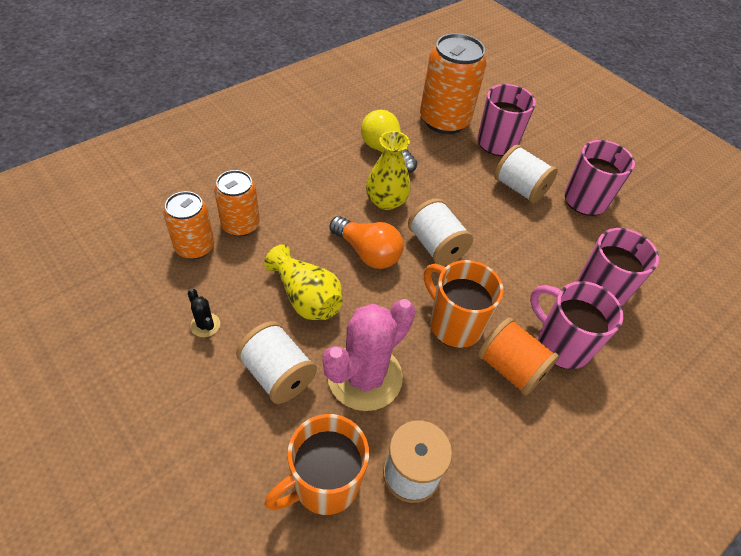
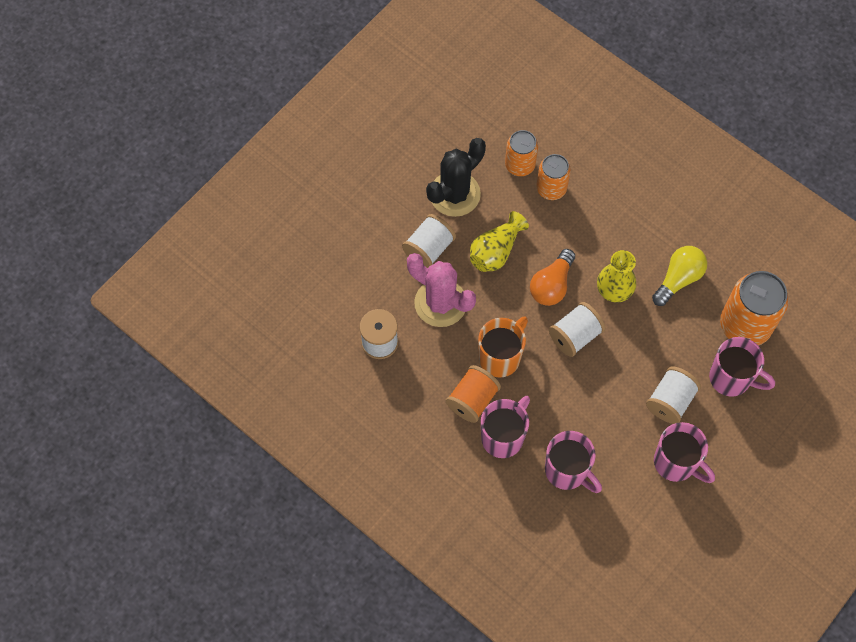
camera: 85 degrees right, 15 degrees up
(205, 325) = (454, 194): black cactus -> black cactus, size x2.48
(324, 483) = (362, 293): orange mug -> none

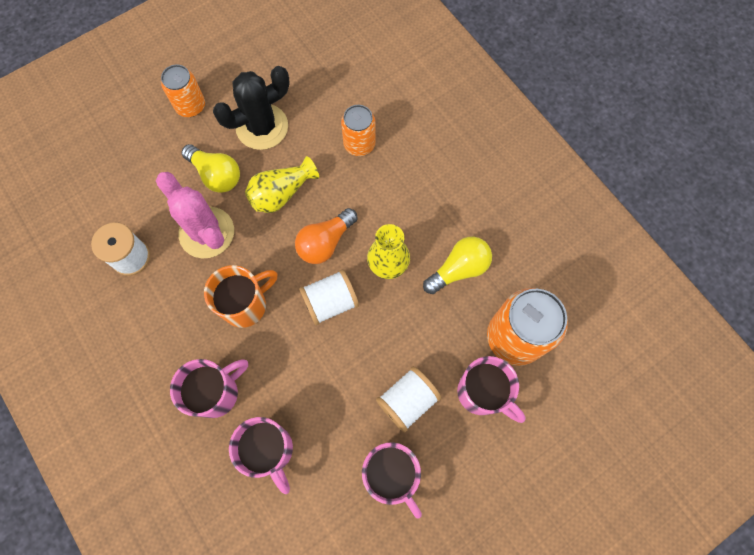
camera: 15 degrees right, 5 degrees up
(429, 249) = (216, 175): white spool -> yellow light bulb
(472, 400) = (200, 343): orange spool -> none
(520, 165) = (336, 114): orange can -> orange can (190, 106)

